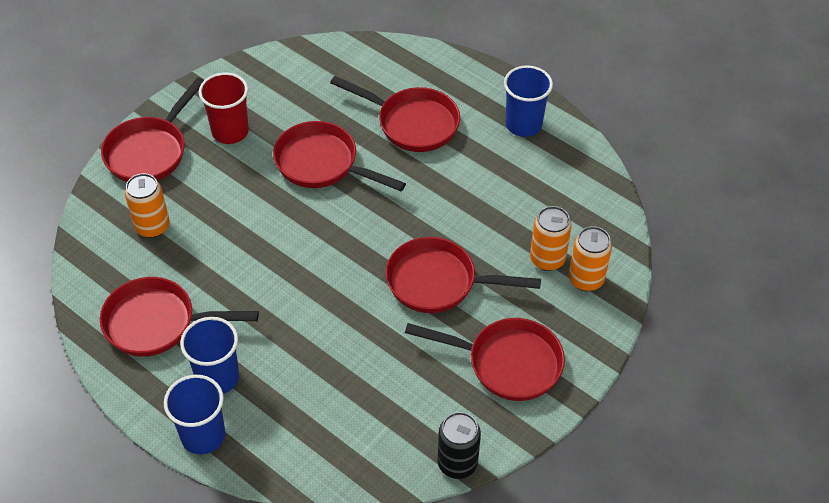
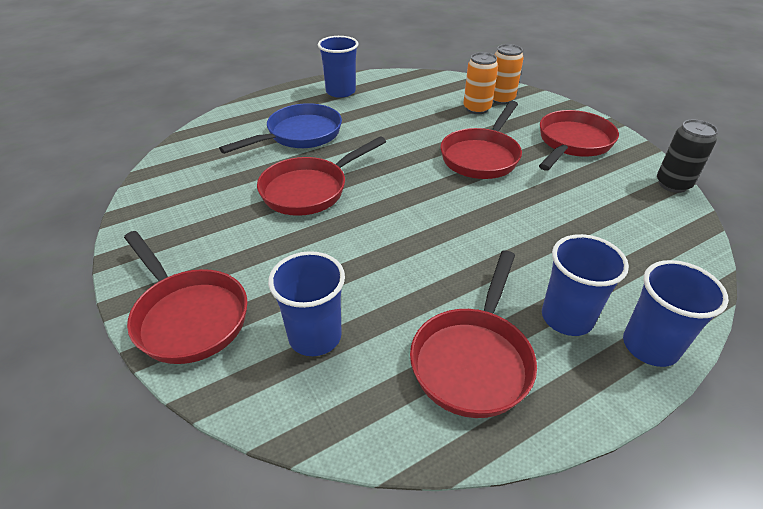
camera: 70 degrees left, 10 degrees down
(152, 227) = (315, 336): orange can -> blue cup
(230, 131) = (216, 242): red cup -> none
(412, 123) = (299, 135): red pan -> blue pan

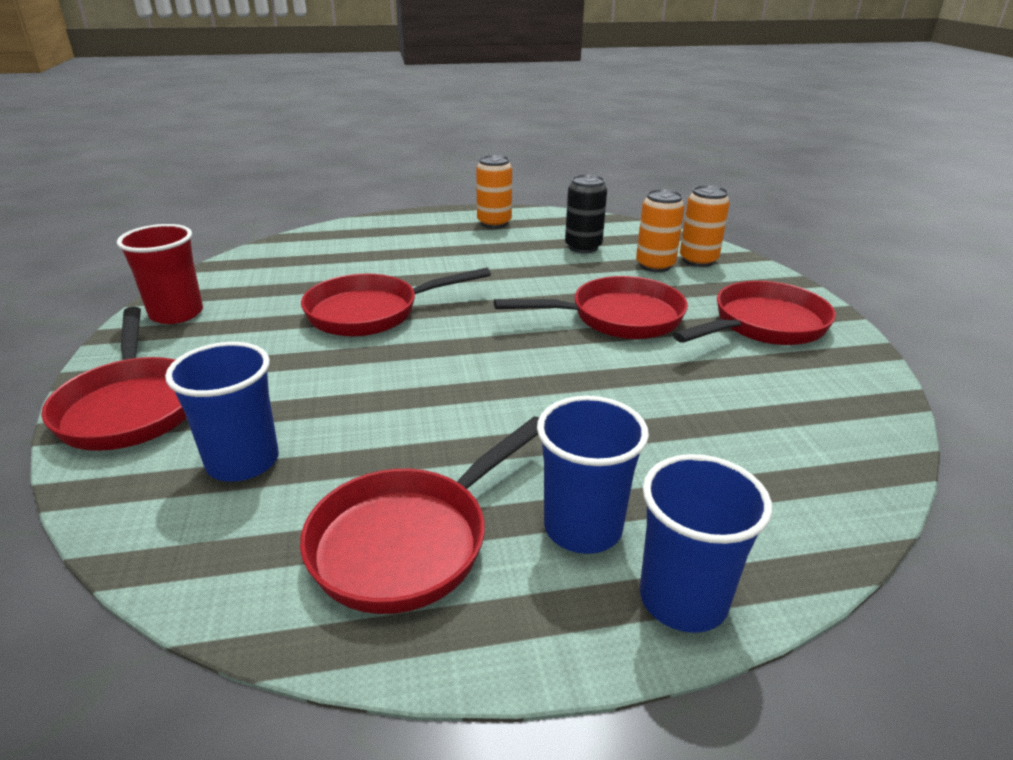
camera: 20 degrees right, 10 degrees down
(153, 225) = (176, 314): none -> red cup
(299, 135) = (408, 257): blue pan -> none
(340, 91) = (494, 223): blue cup -> orange can
(482, 156) = (618, 318): red pan -> red pan turned 150 degrees counterclockwise
(673, 184) = (888, 403): black can -> black can (583, 247)

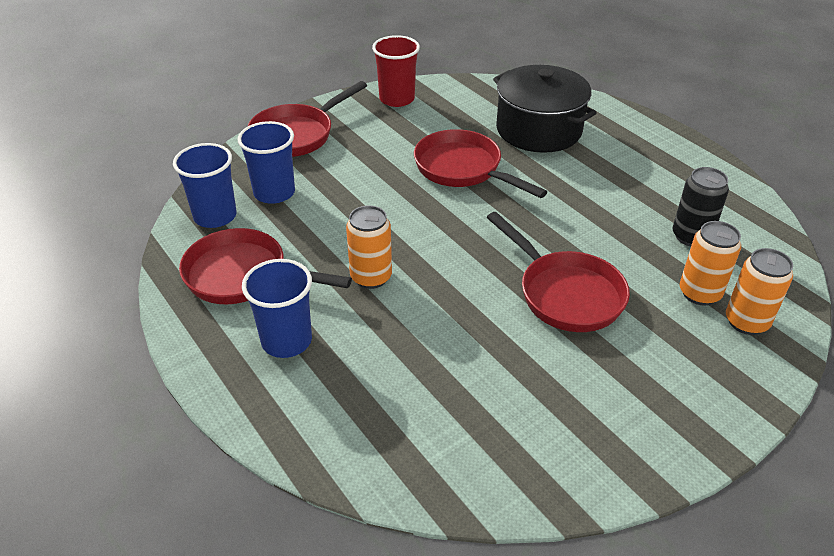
camera: 65 degrees right, 10 degrees up
(358, 258) = (538, 130): none -> black pot
(494, 223) = (685, 169): orange can -> orange can (371, 277)
(683, 599) = (246, 398): blue cup -> blue cup (215, 216)
(763, 325) = (636, 393): red pan -> none

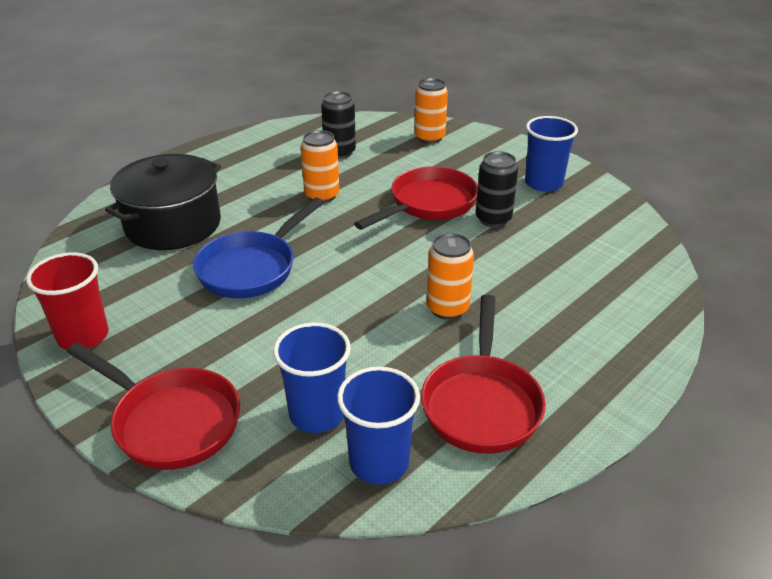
camera: 100 degrees left, 5 degrees down
(286, 341) = (557, 349): blue cup -> blue cup (543, 183)
(463, 169) = (252, 268): red pan -> blue pan
(527, 343) = (493, 219): none -> black can
(699, 293) = (406, 152): orange can -> orange can (322, 195)

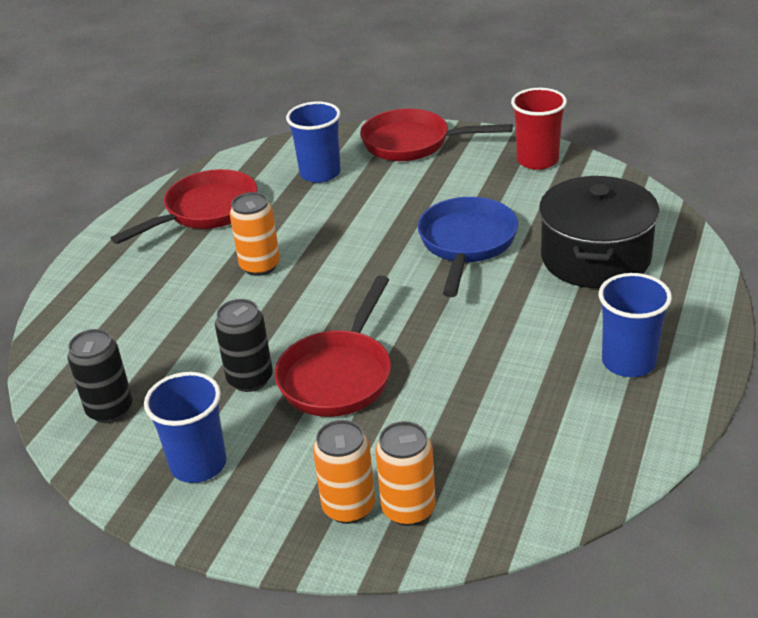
camera: 160 degrees right, 0 degrees up
(322, 195) = (476, 344): orange can -> orange can (349, 507)
(339, 152) = (519, 425): black can -> black can (110, 410)
(379, 462) = (262, 165): blue cup -> blue cup (628, 362)
(481, 403) = (206, 211): red pan -> red pan turned 60 degrees clockwise

